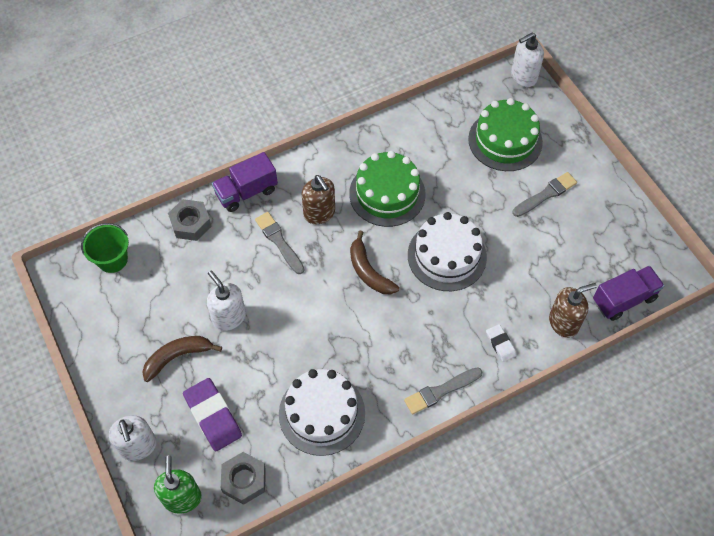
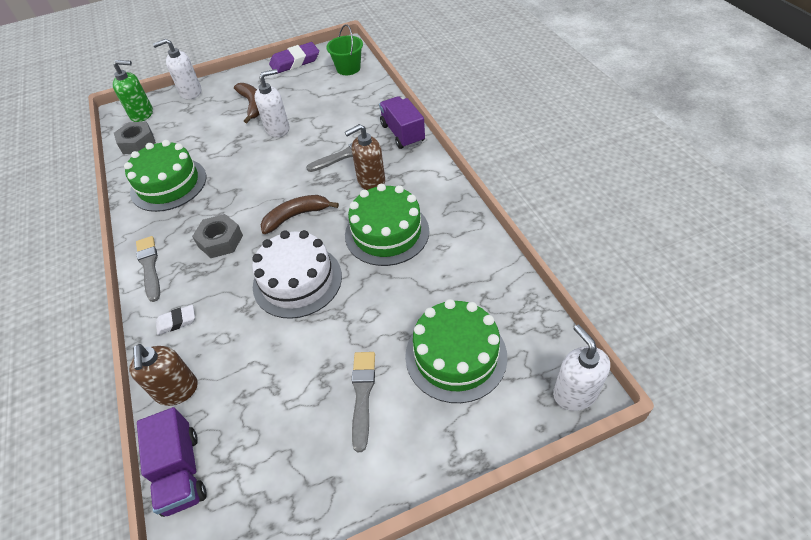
camera: 100 degrees right, 10 degrees down
(191, 223) = (374, 104): grey nut -> grey nut (220, 241)
(213, 416) = (196, 125): purple eraser -> purple eraser (295, 62)
(322, 413) = (168, 184): white cake -> green cake
(545, 194) = (362, 395): grey brush -> grey brush turned 150 degrees counterclockwise

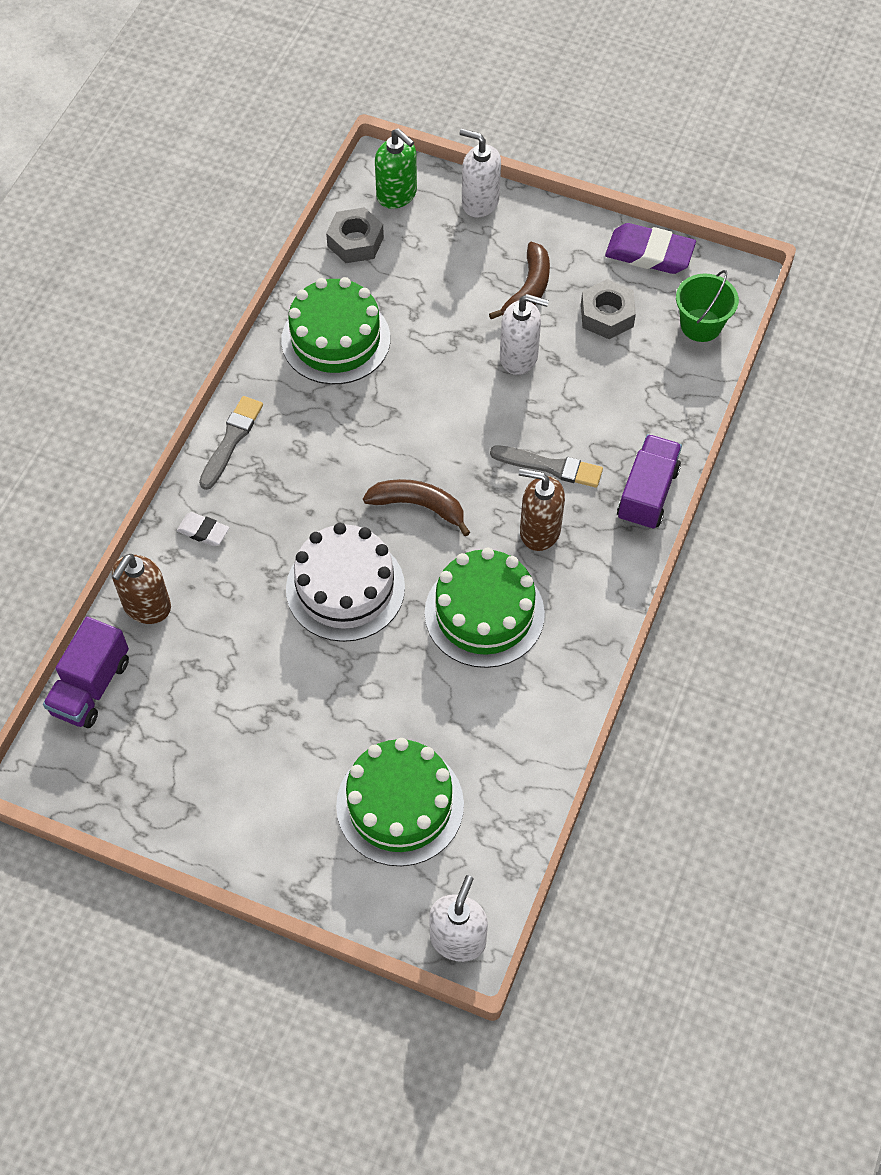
camera: 40 degrees right, 10 degrees up
(220, 241) = (320, 469): grey nut -> grey nut (607, 315)
(362, 395) = (285, 761): grey brush -> none

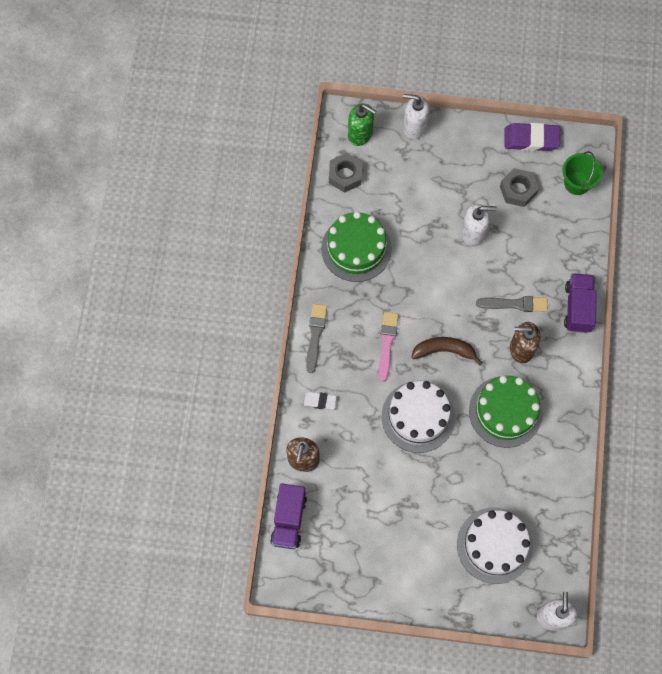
camera: 15 degrees left, 10 degrees up
(335, 476) = (387, 343): none -> pink brush
(400, 805) = (494, 545): green cake -> white cake
(528, 290) = (464, 184): brown banana -> none

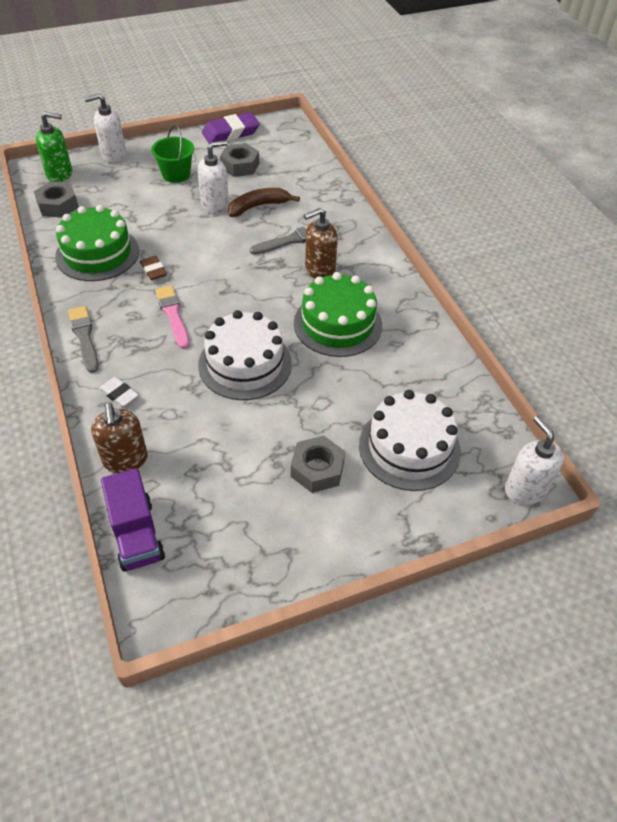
camera: 30 degrees left, 20 degrees down
(320, 401) = (119, 394): white eraser -> white eraser turned 60 degrees clockwise
(392, 288) = (153, 270): none -> brown eraser
(423, 530) = (317, 469): none -> grey nut
(444, 351) = (240, 299): brown banana -> brown banana (258, 206)
(577, 183) = (291, 146): green bucket -> green bucket (176, 174)
(578, 308) = (352, 223): purple truck -> none

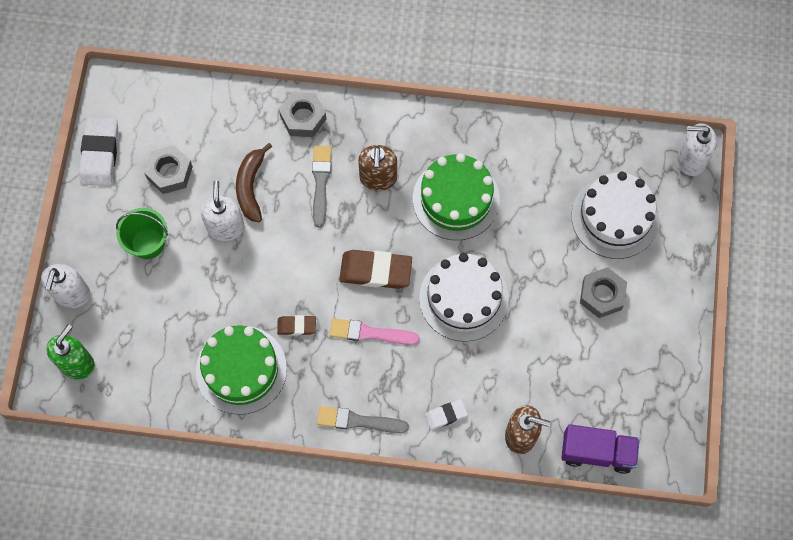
camera: 60 degrees left, 20 degrees up
(58, 205) = (136, 383): grey nut -> grey nut (303, 118)
(230, 132) = (100, 154): purple eraser -> white eraser
(233, 298) = (375, 271): none -> brown eraser

